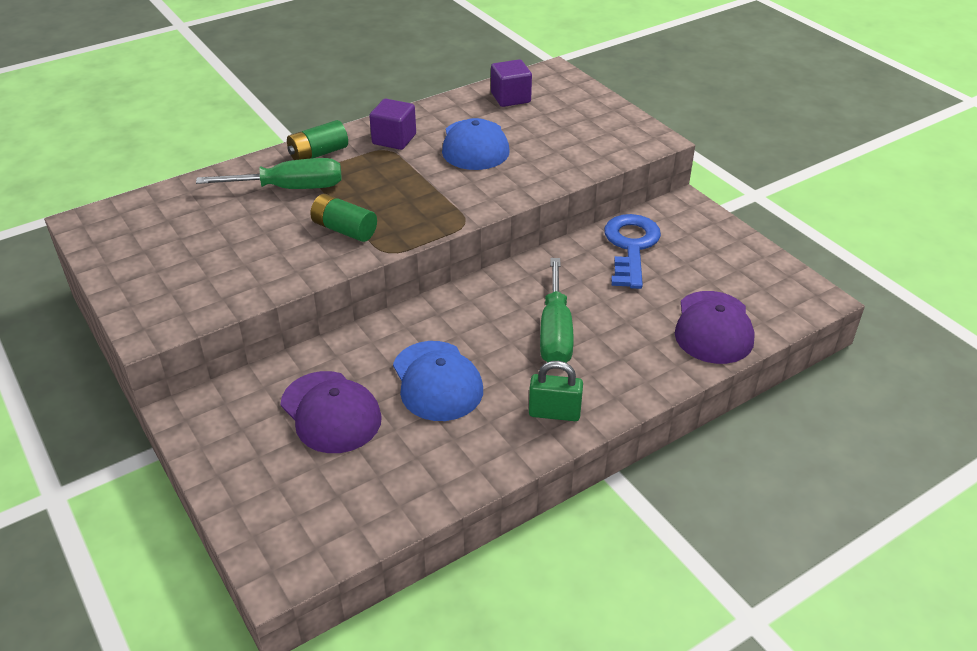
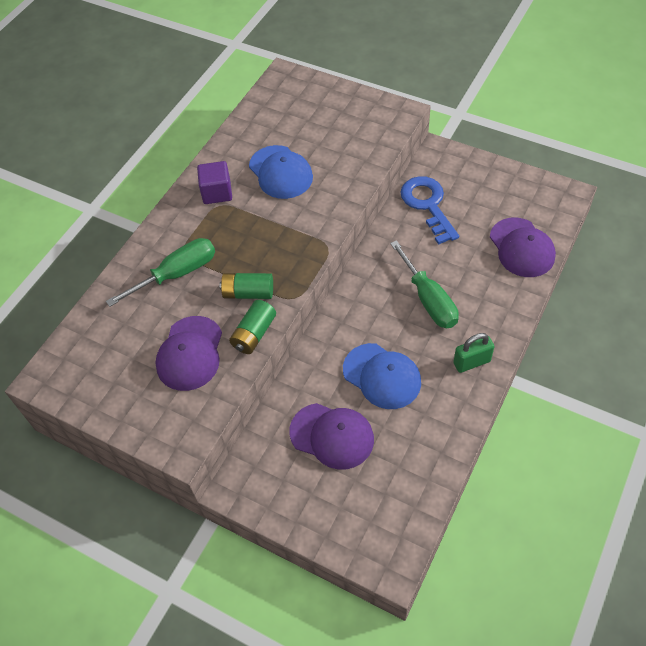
camera: 25 degrees left, 15 degrees up
(237, 256) = (190, 353): none -> purple cap
(318, 153) = (170, 231): green battery -> green battery (254, 334)
(510, 98) = (272, 115): purple cube -> none

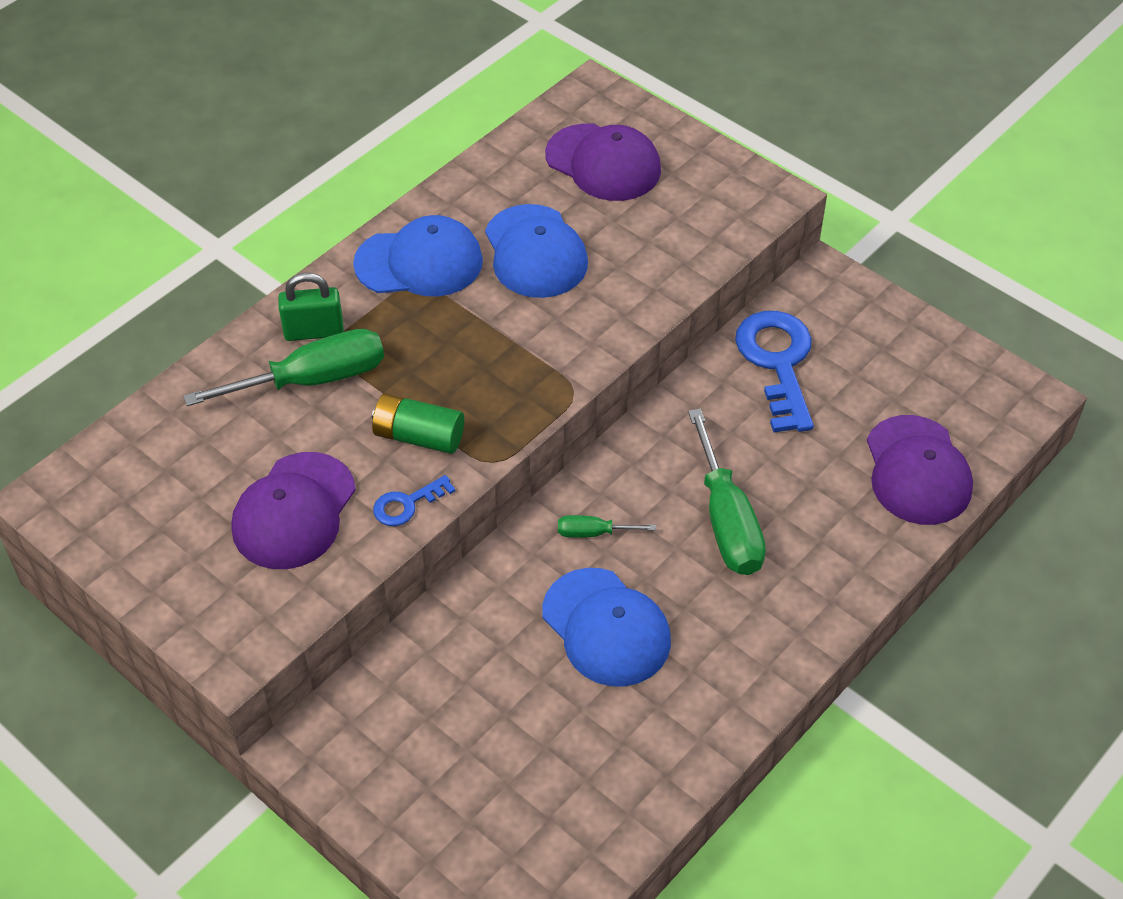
camera: 10 degrees right, 5 degrees down
(217, 192) = (419, 262): purple cube -> blue cap
(254, 334) = (407, 504): green battery -> blue key
(332, 436) = (491, 704): purple cap -> purple cap (603, 163)
(357, 324) = (593, 533): none -> green screwdriver
(471, 362) = (766, 641): green padlock -> green padlock (314, 331)

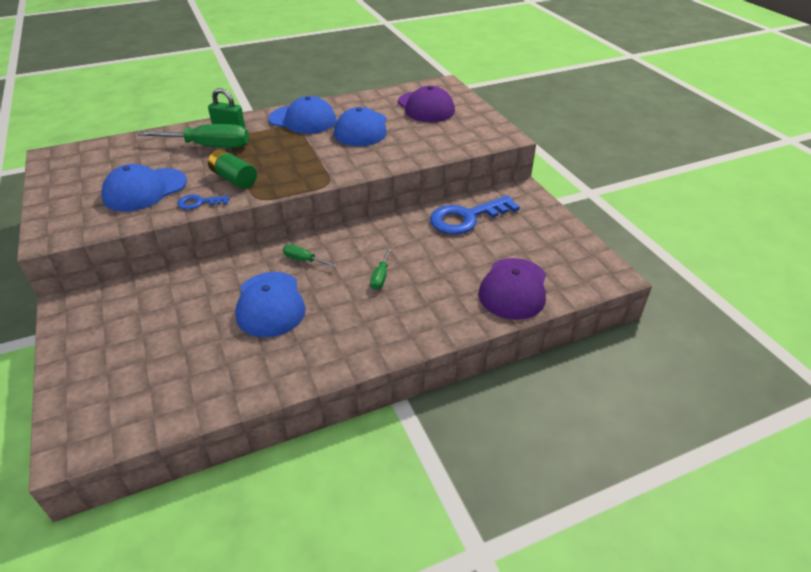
camera: 25 degrees right, 10 degrees down
(294, 511) = (145, 190): purple cap -> blue cap
(726, 520) = (380, 277): green screwdriver -> green screwdriver, size x0.48
(777, 363) = (467, 218): blue key -> blue key turned 135 degrees counterclockwise

